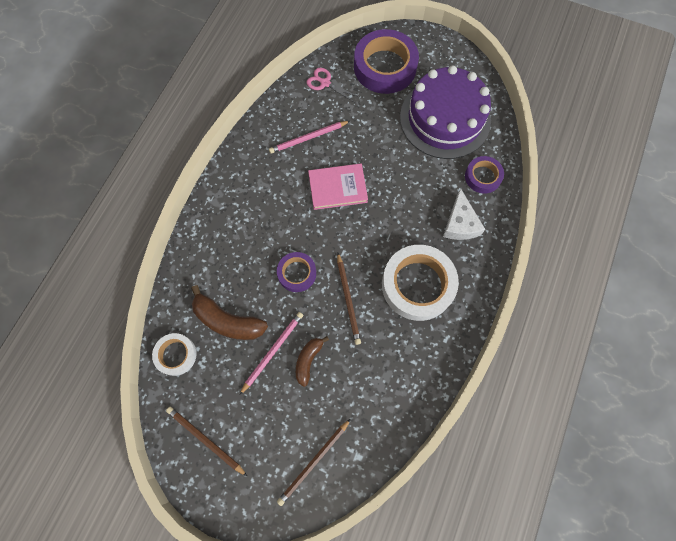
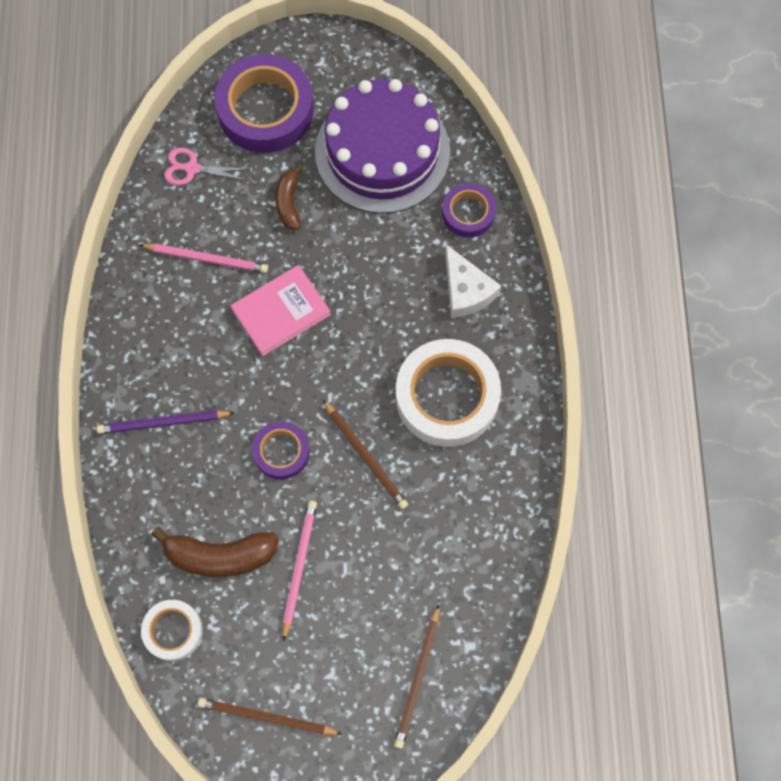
camera: 25 degrees left, 0 degrees up
(234, 224) = (163, 423): none -> purple pencil
(308, 138) = (207, 259): pink pencil -> pink pencil turned 120 degrees counterclockwise
(308, 360) = (351, 557): brown banana -> brown banana (289, 203)

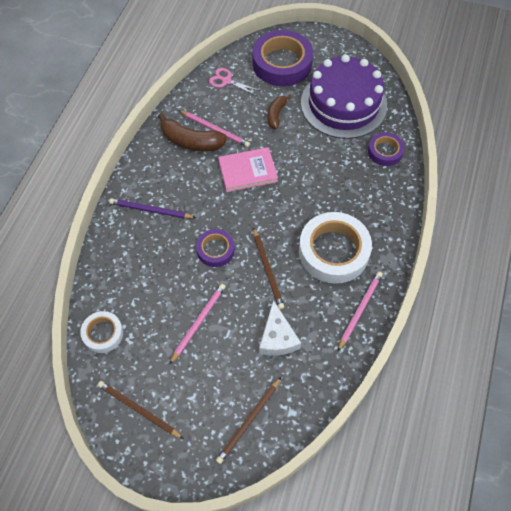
camera: 20 degrees right, 10 degrees down
(220, 556) = (151, 298): brown banana -> brown banana (191, 141)
(466, 290) = (368, 194): white cheese -> white cheese (277, 337)
(510, 471) = (360, 310): none -> pink pencil

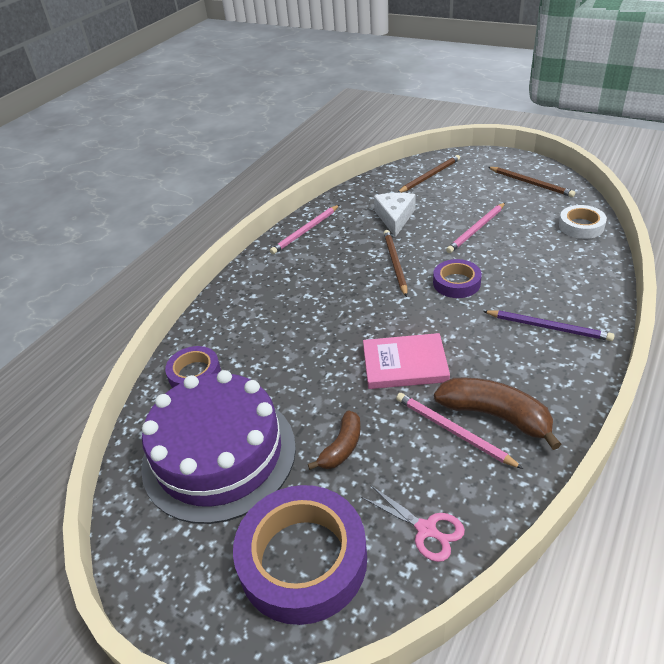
camera: 165 degrees left, 20 degrees down
(333, 251) = (314, 274): white tape -> none

